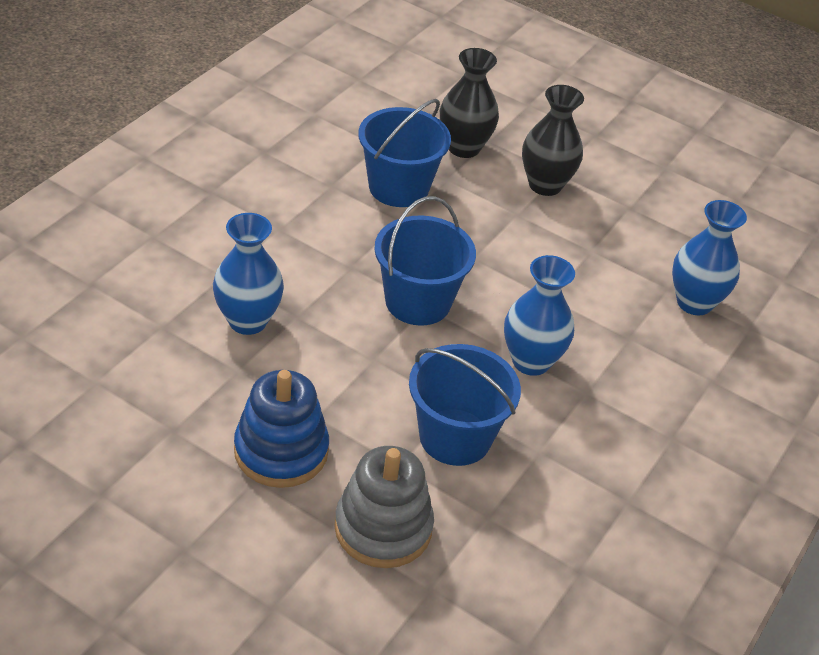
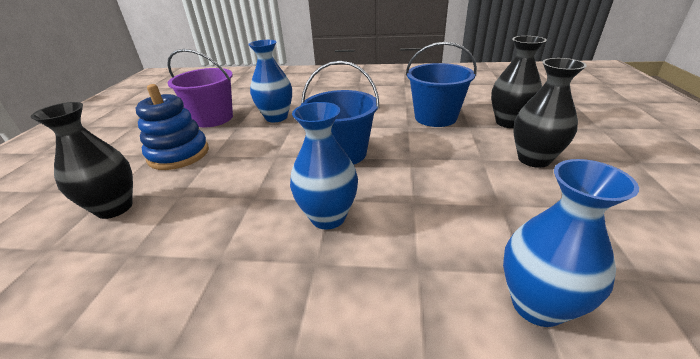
camera: 70 degrees right, 10 degrees down
(175, 390) = (213, 118): none -> purple bucket
(383, 528) = (114, 208): grey stacking toy -> black vase
(455, 437) = (218, 208): blue bucket -> none

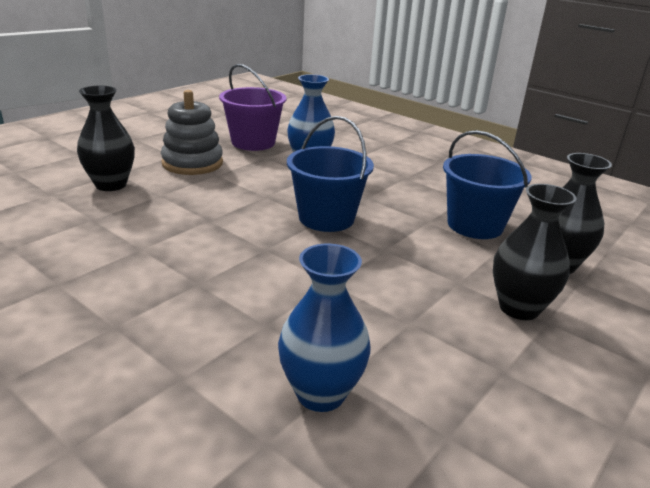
camera: 30 degrees right, 5 degrees down
(178, 154) = (192, 163): blue stacking toy -> grey stacking toy
(328, 217) = (246, 260): blue vase -> none

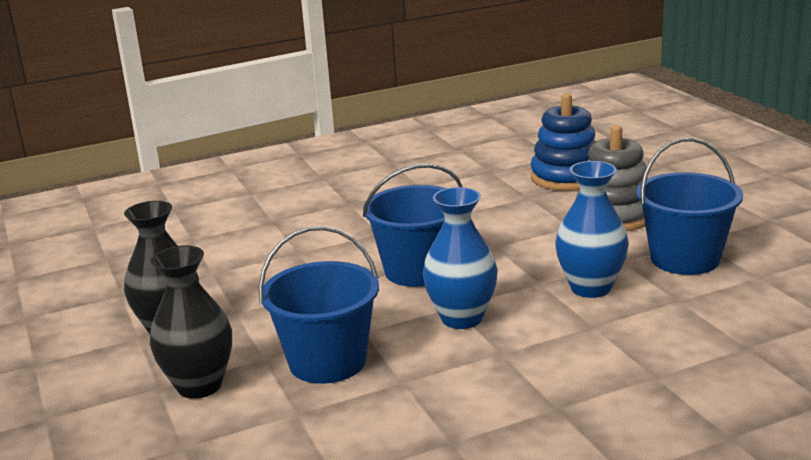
camera: 120 degrees right, 5 degrees down
(111, 185) = (566, 177): black vase -> blue stacking toy
(253, 142) = (685, 259): purple bucket -> blue bucket
(320, 393) = (188, 228): blue vase -> blue vase (462, 318)

